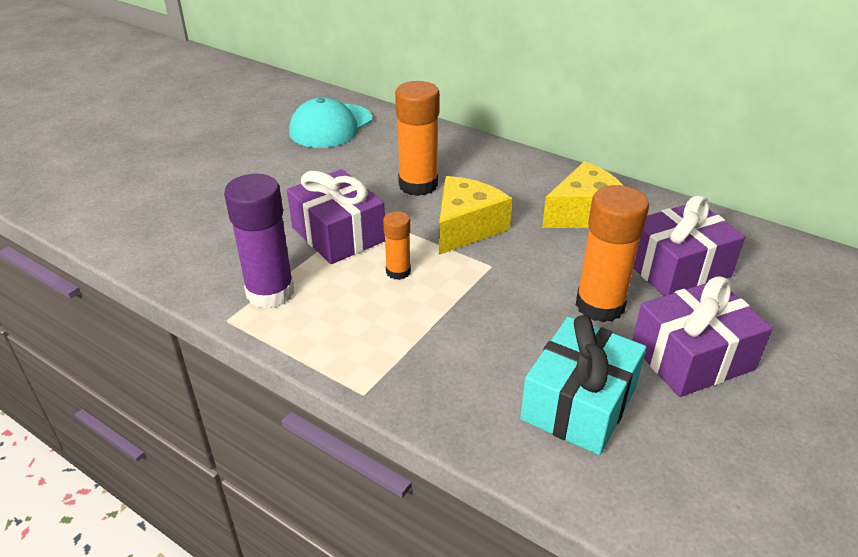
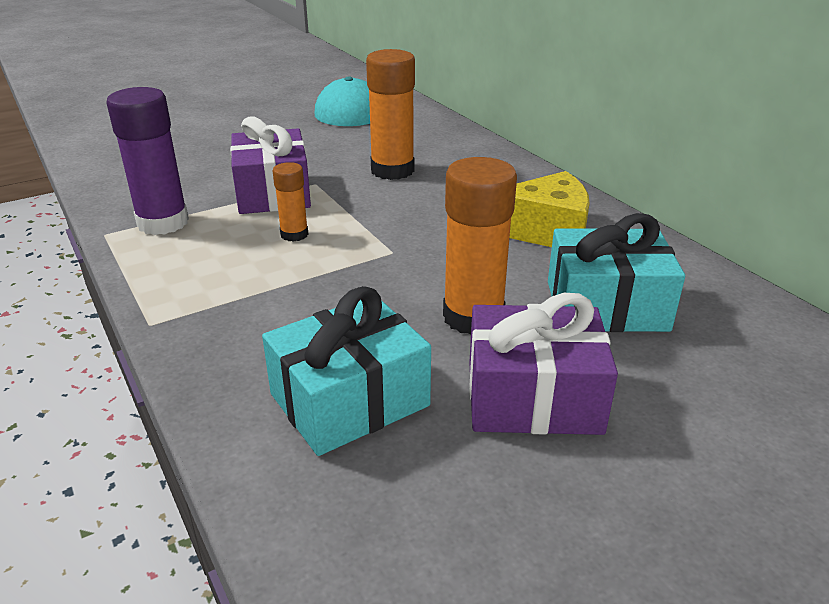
camera: 25 degrees right, 5 degrees down
(466, 227) = (402, 214): yellow cheese -> none
(676, 268) = (606, 306): purple gift -> turquoise gift

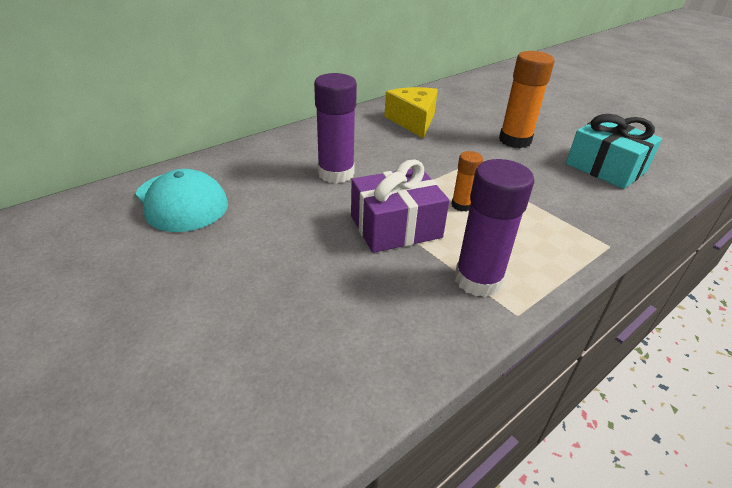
camera: 100 degrees left, 5 degrees up
(392, 170) = (336, 173): orange glue stick -> purple glue stick
(533, 397) = (562, 128): purple gift -> none
(606, 306) = (481, 111): turquoise gift -> none

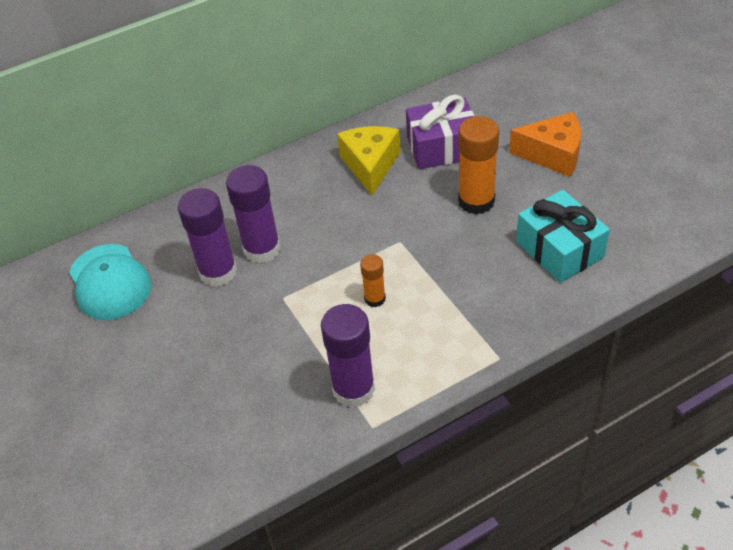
camera: 15 degrees right, 10 degrees up
(297, 190) = (218, 272): none -> purple glue stick
(396, 227) = (300, 324): purple gift -> purple gift (442, 147)
(557, 114) = (553, 154): none -> orange cheese

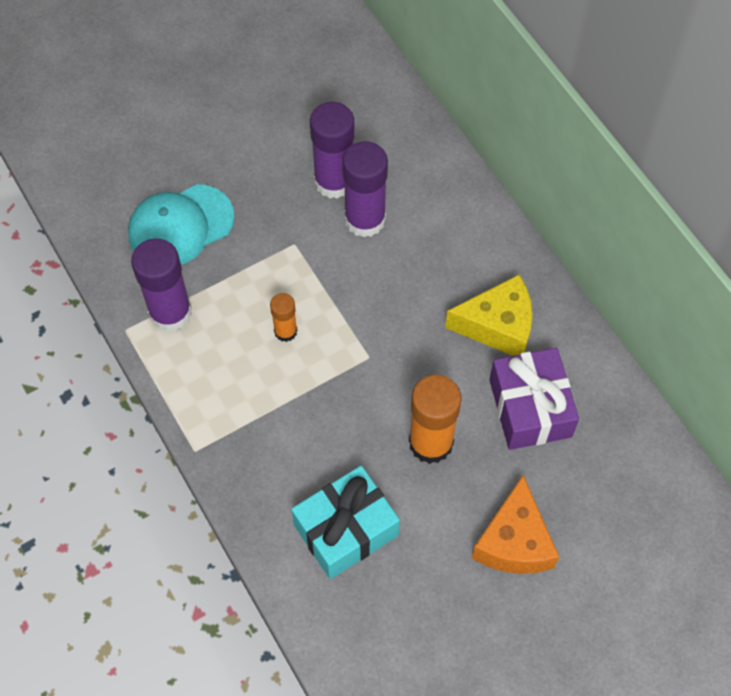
camera: 85 degrees right, 15 degrees up
(110, 282) = (327, 87): turquoise cap -> turquoise cap (180, 226)

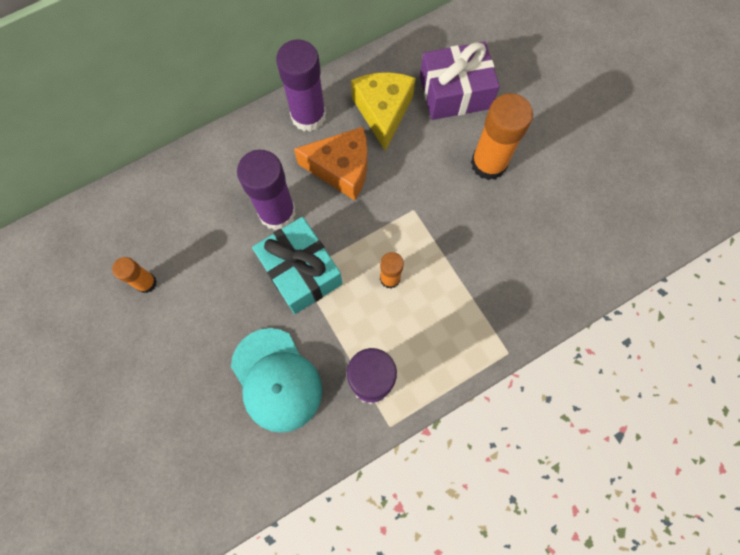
camera: 90 degrees left, 10 degrees up
(287, 107) = (146, 283): none -> orange glue stick
(334, 181) = (235, 239): purple glue stick -> purple glue stick (308, 116)
(346, 530) = (568, 227): turquoise gift -> turquoise gift (301, 272)
(514, 541) = (565, 108): orange cheese -> orange cheese (341, 169)

